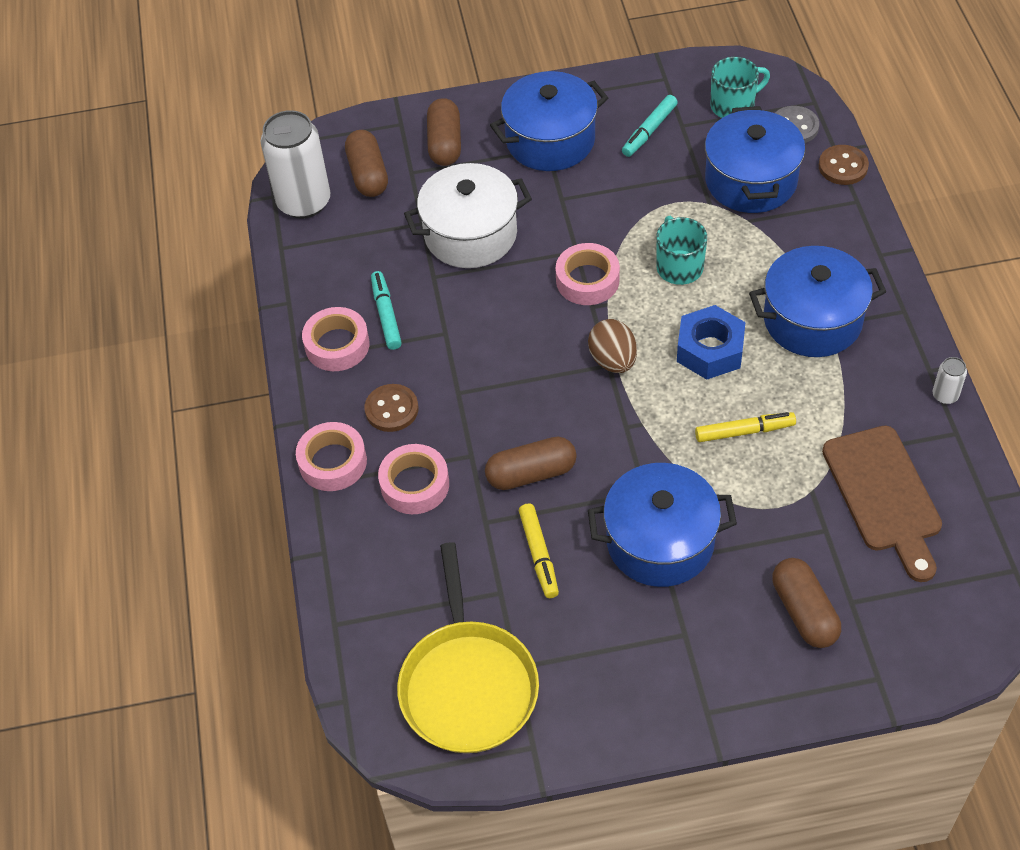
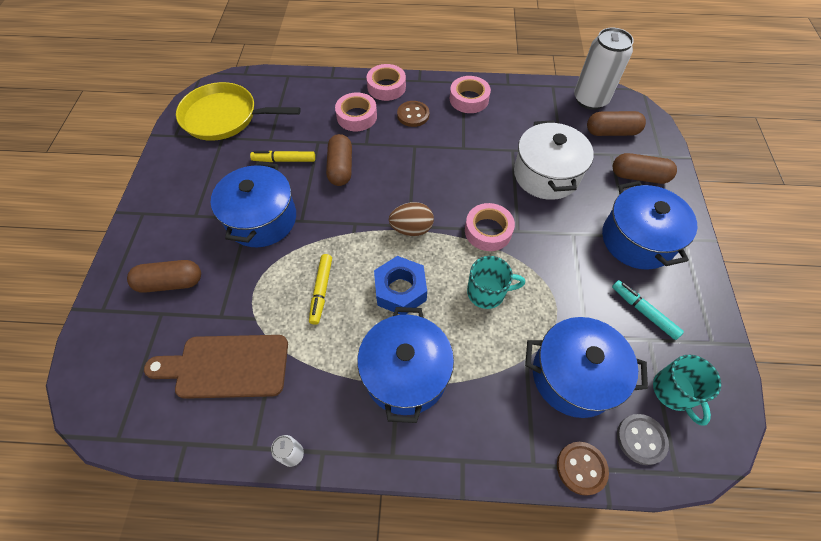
camera: 100 degrees right, 5 degrees up
(386, 315) = (486, 123): turquoise marker -> none

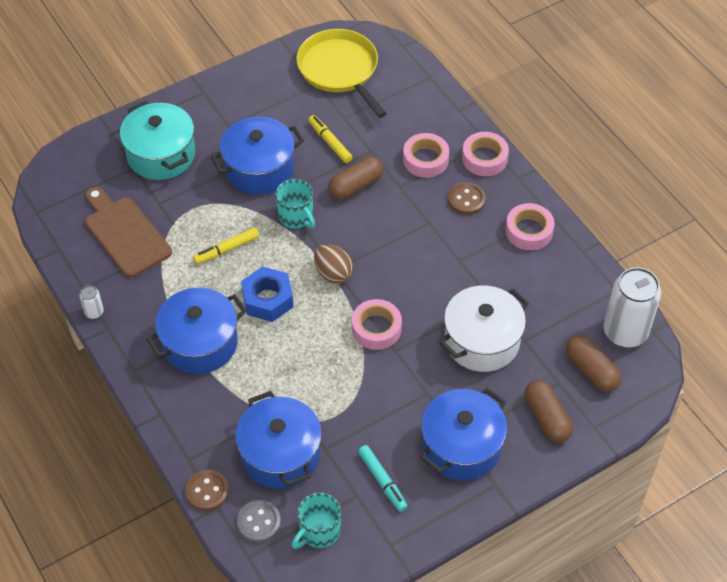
camera: 55 degrees right, 5 degrees down
(170, 282) = (161, 155): brown capsule -> turquoise pot
(487, 292) = (312, 359): turquoise mug -> turquoise mug (296, 216)
(643, 312) = (382, 481): turquoise marker -> turquoise marker turned 135 degrees clockwise

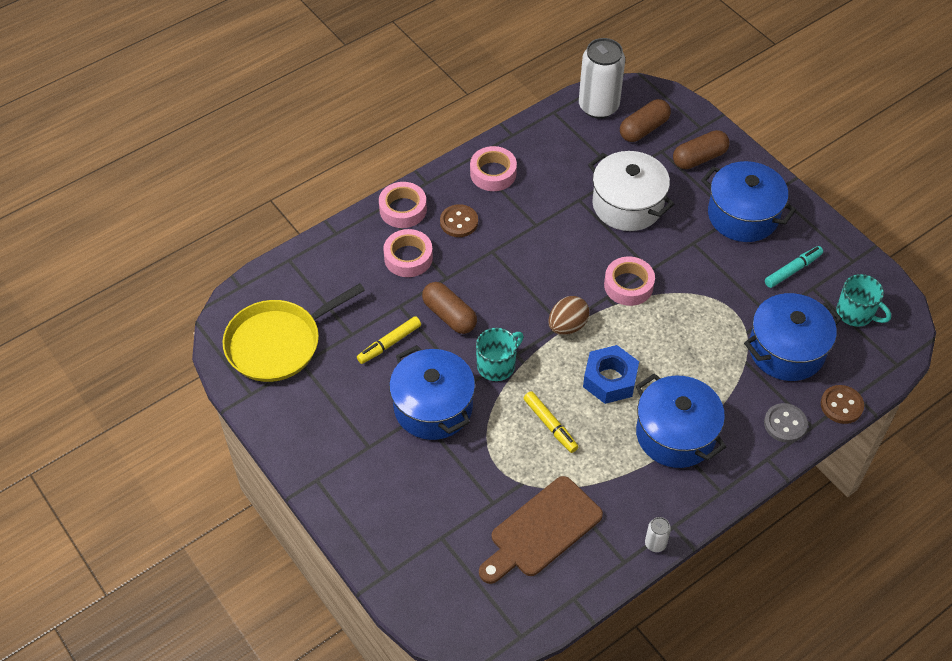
camera: 95 degrees left, 0 degrees up
(161, 155) = (419, 511): turquoise pot -> none
(259, 522) = (861, 360): grey button -> grey button (785, 424)

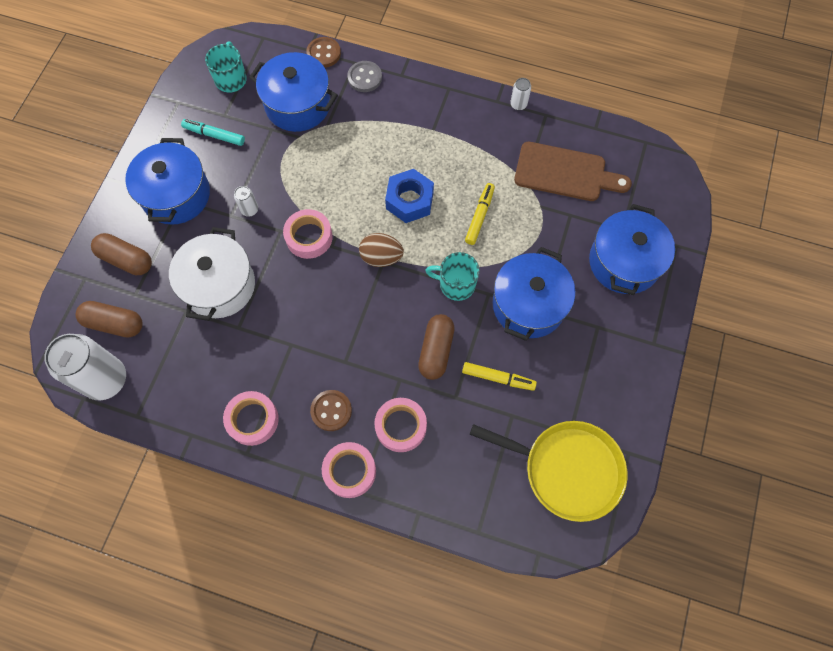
camera: 125 degrees left, 15 degrees up
(675, 434) = (424, 135): blue pot -> blue pot (624, 262)
(689, 258) = (249, 210): none -> white can

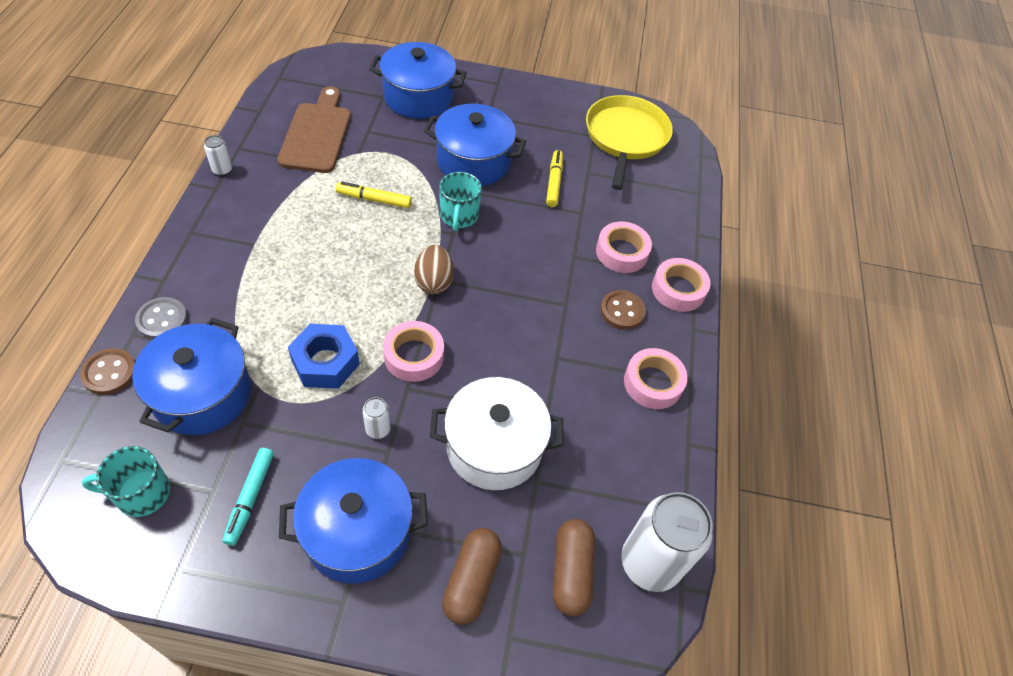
camera: 105 degrees left, 15 degrees down
(409, 200) = (356, 261): blue nut -> blue nut (325, 362)
(436, 351) = (536, 229): brown capsule -> none

